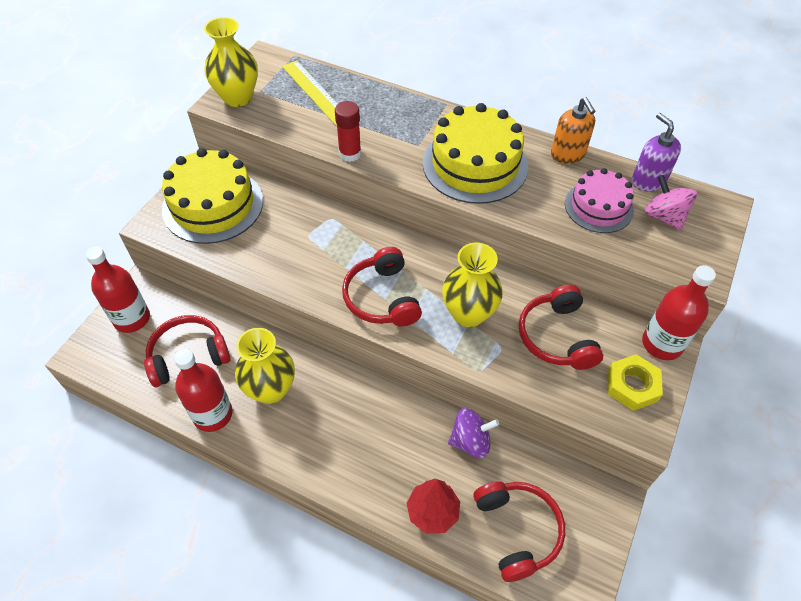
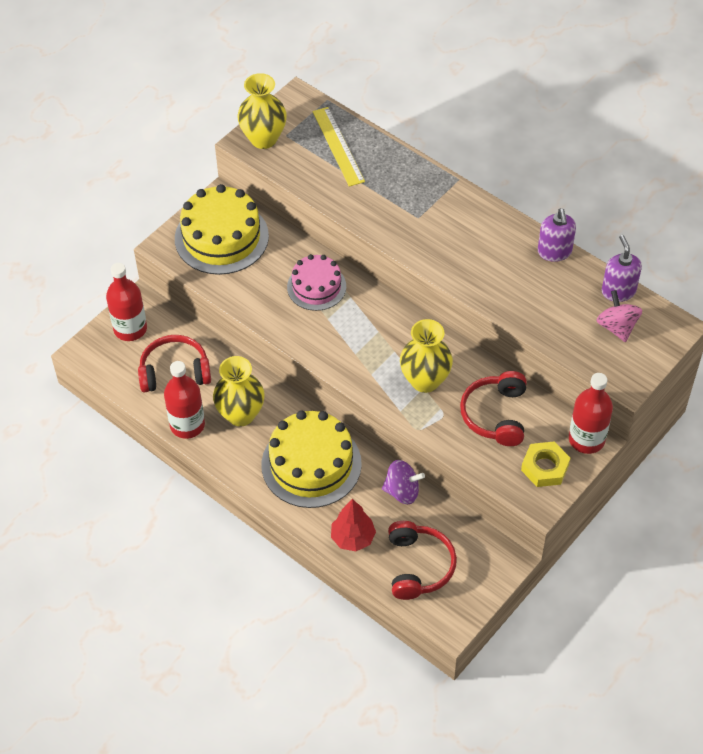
camera: 15 degrees right, 0 degrees up
(350, 154) = (353, 215): red glue stick -> none
(382, 298) = (353, 352): red headphones -> none
(475, 164) = (464, 246): yellow cake -> yellow cake (311, 464)
(568, 154) = (554, 252): orange soap dispenser -> purple soap dispenser
(598, 207) = (561, 307): pink cake -> pink cake (316, 287)

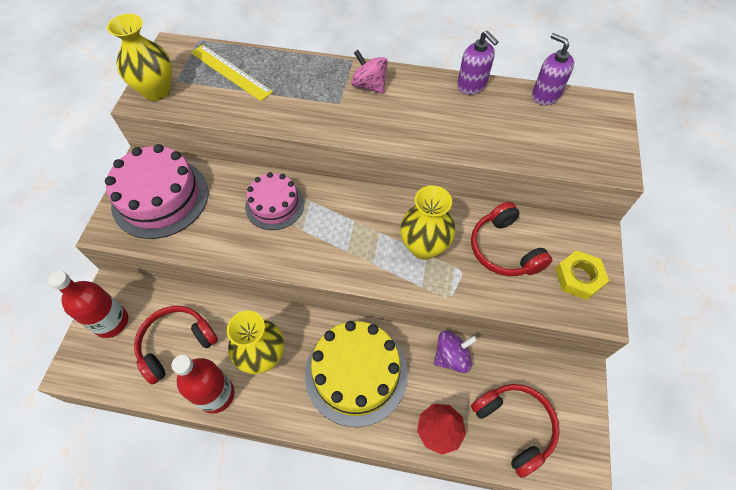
camera: 30 degrees left, 5 degrees up
(221, 237) = (160, 198): yellow cake -> pink cake
(586, 439) = (590, 234): red bottle -> none
(617, 327) = (568, 124): pink spinning top -> pink spinning top (369, 85)

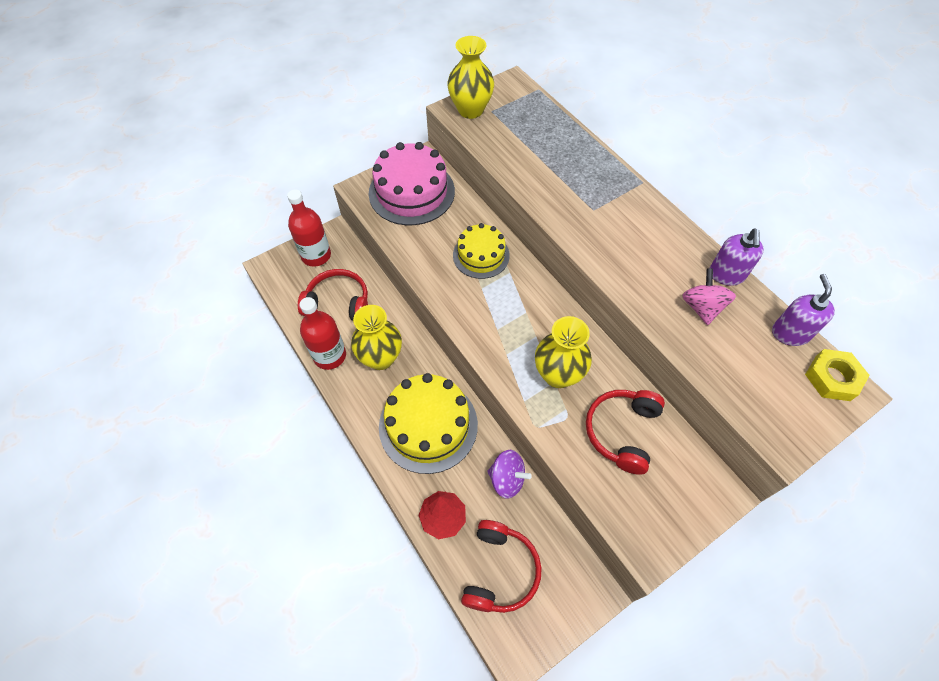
camera: 45 degrees right, 0 degrees up
(230, 72) = (536, 129): yellow ruler -> none
(274, 205) = (481, 255): pink cake -> yellow cake
(369, 85) = (633, 212): pink spinning top -> pink spinning top (701, 307)
(579, 277) = (662, 509): yellow nut -> yellow nut (832, 378)

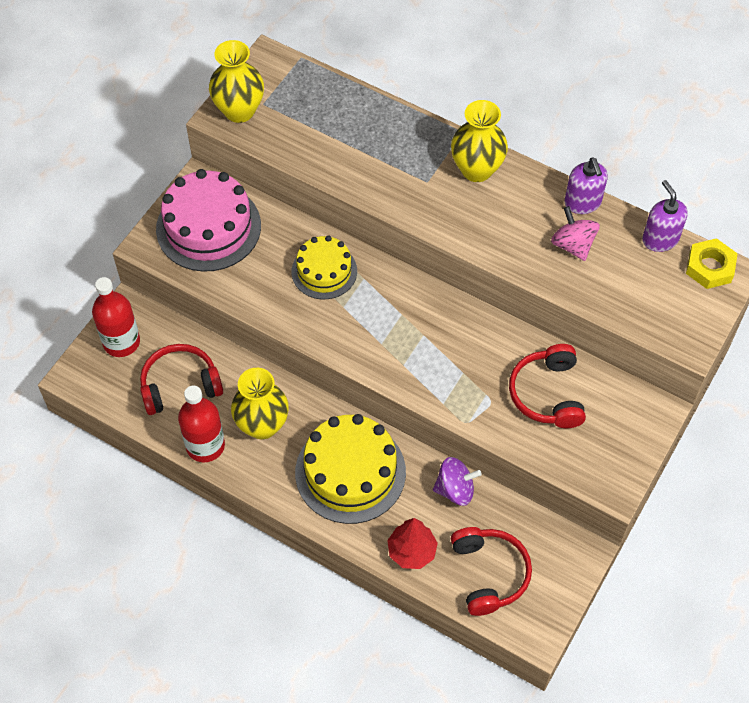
camera: 25 degrees left, 0 degrees up
(558, 374) = (463, 364): yellow vase -> yellow vase (476, 169)

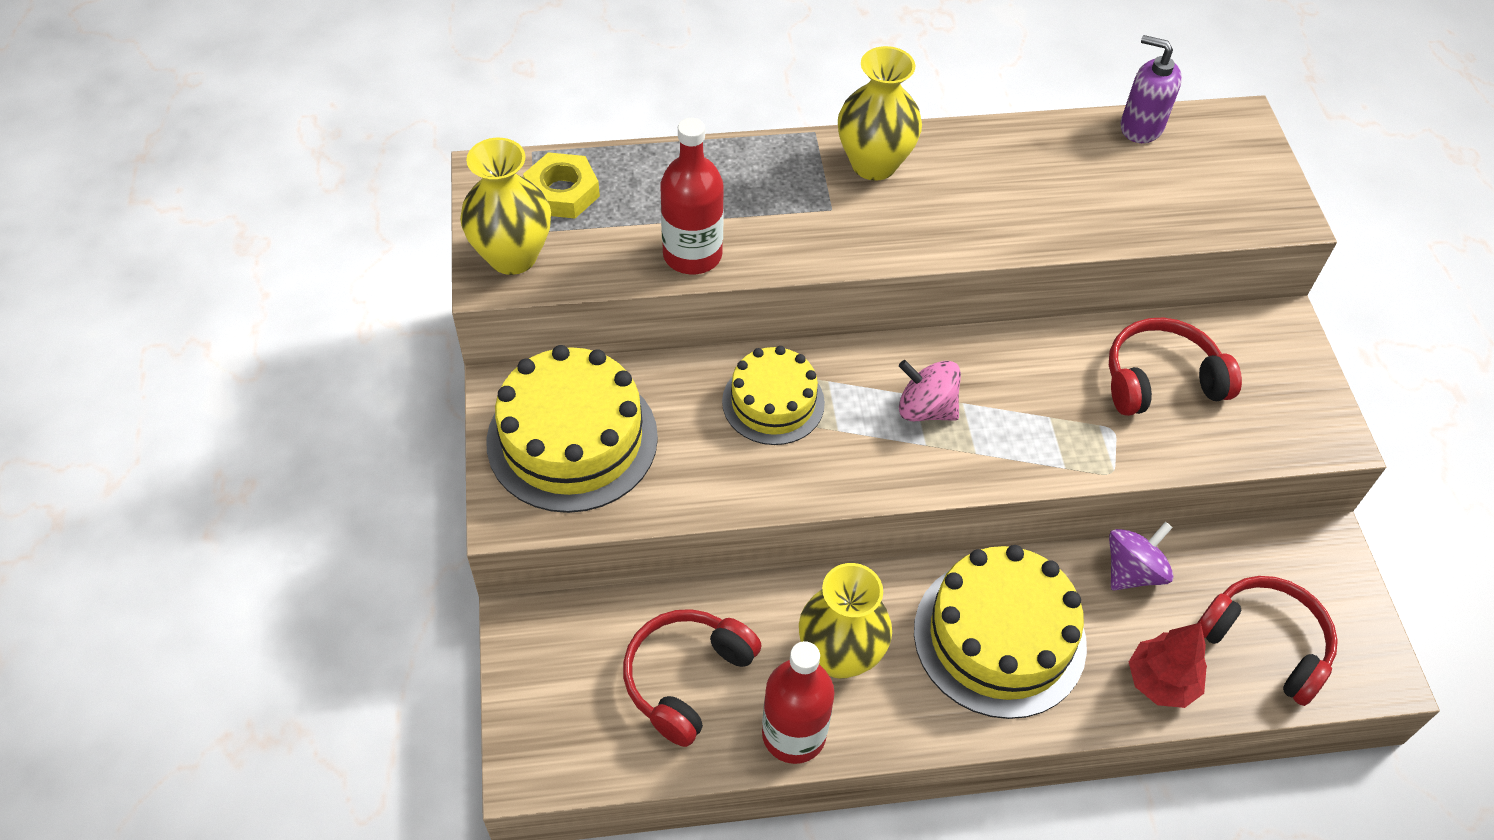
camera: 40 degrees left, 5 degrees down
(121, 342) = (553, 676): red bottle -> red bottle (692, 255)
(208, 227) = (572, 439): pink cake -> yellow cake
(547, 394) = (1161, 380): red headphones -> red headphones turned 120 degrees clockwise
(573, 245) = (1062, 185): pink spinning top -> pink spinning top (925, 408)
(582, 203) = (1024, 134): purple soap dispenser -> none
(710, 267) = (1218, 127): yellow nut -> yellow nut (562, 192)

